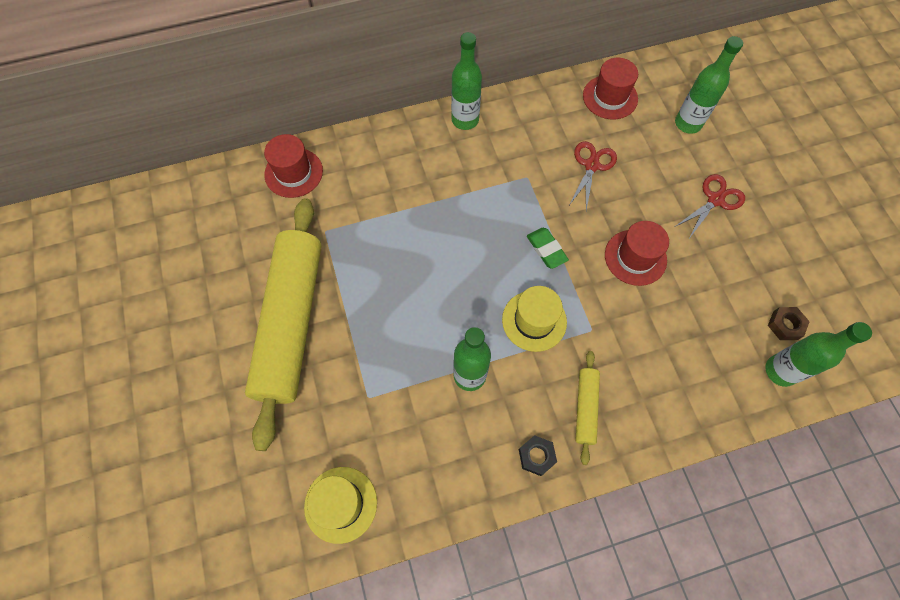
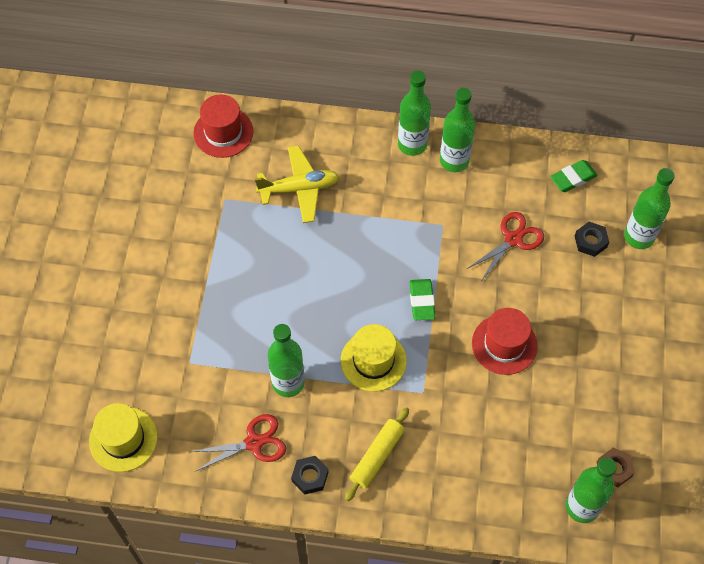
camera: 25 degrees right, 5 degrees down
(291, 322) = (155, 269): yellow rolling pin -> none
(387, 195) = (299, 188): none -> yellow plane
(507, 120) = (454, 161): none -> green bottle
(610, 97) = (573, 178): red hat -> green eraser
(653, 142) = (590, 241): none -> black nut
(715, 200) = (619, 323): red scissors -> red scissors (254, 442)

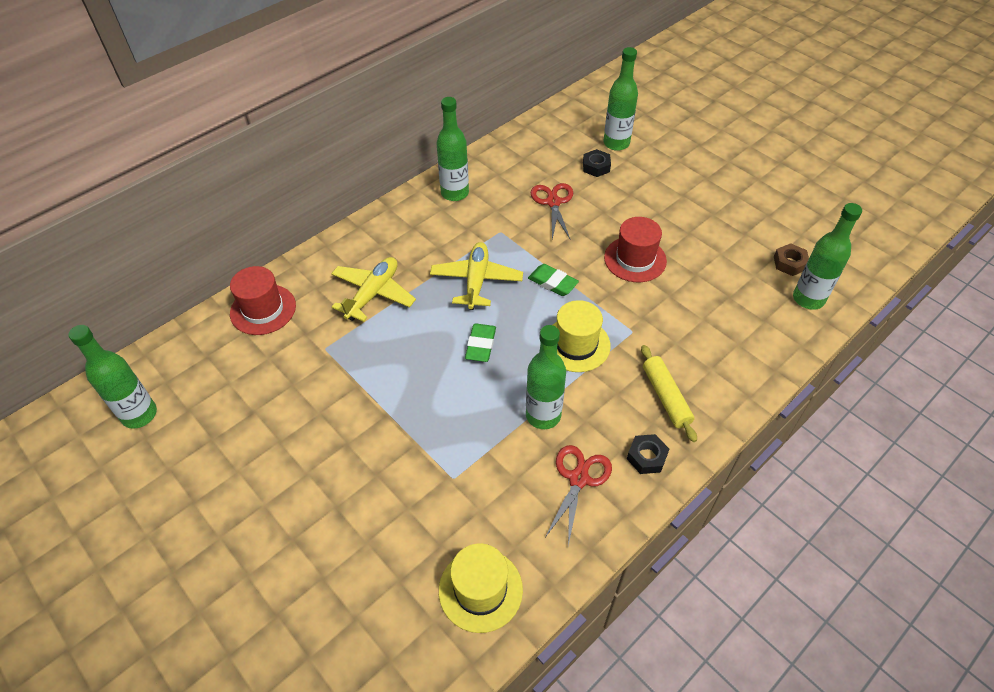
camera: 50 degrees left, 10 degrees down
(374, 247) = (476, 281): none -> yellow plane
(412, 144) = (414, 206): green bottle -> green bottle (139, 414)
(573, 178) = (537, 145): green eraser -> green eraser (481, 345)

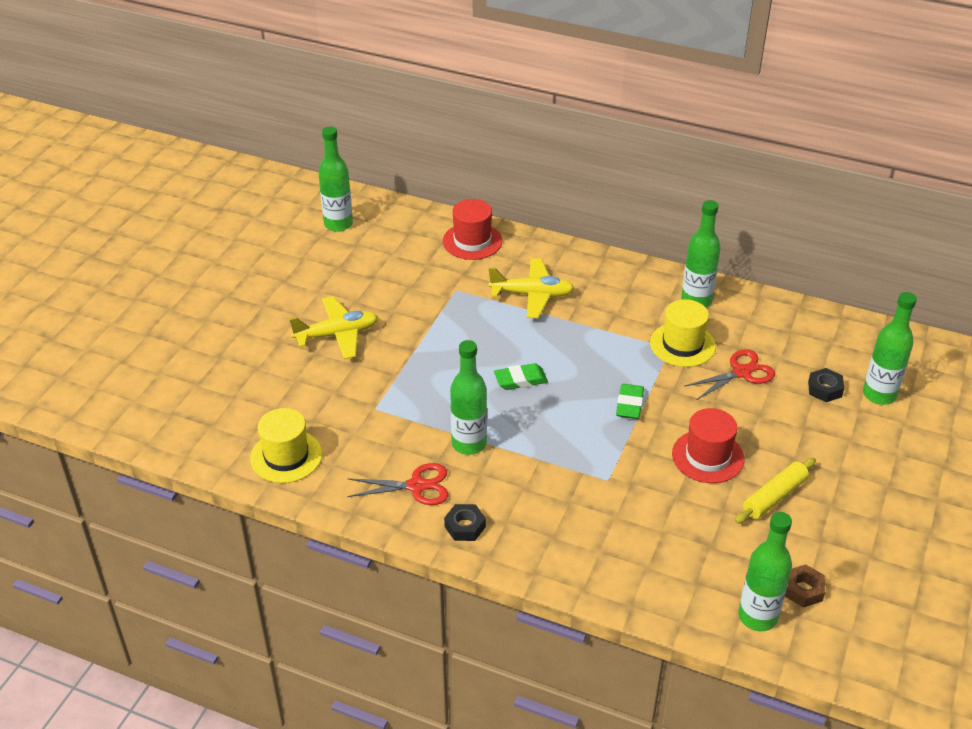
camera: 65 degrees right, 10 degrees down
(476, 281) = (593, 352): yellow plane -> yellow plane (337, 334)
(576, 344) = (563, 443): yellow hat -> yellow hat (682, 344)
(666, 397) = (542, 524): yellow rolling pin -> yellow rolling pin (774, 497)

